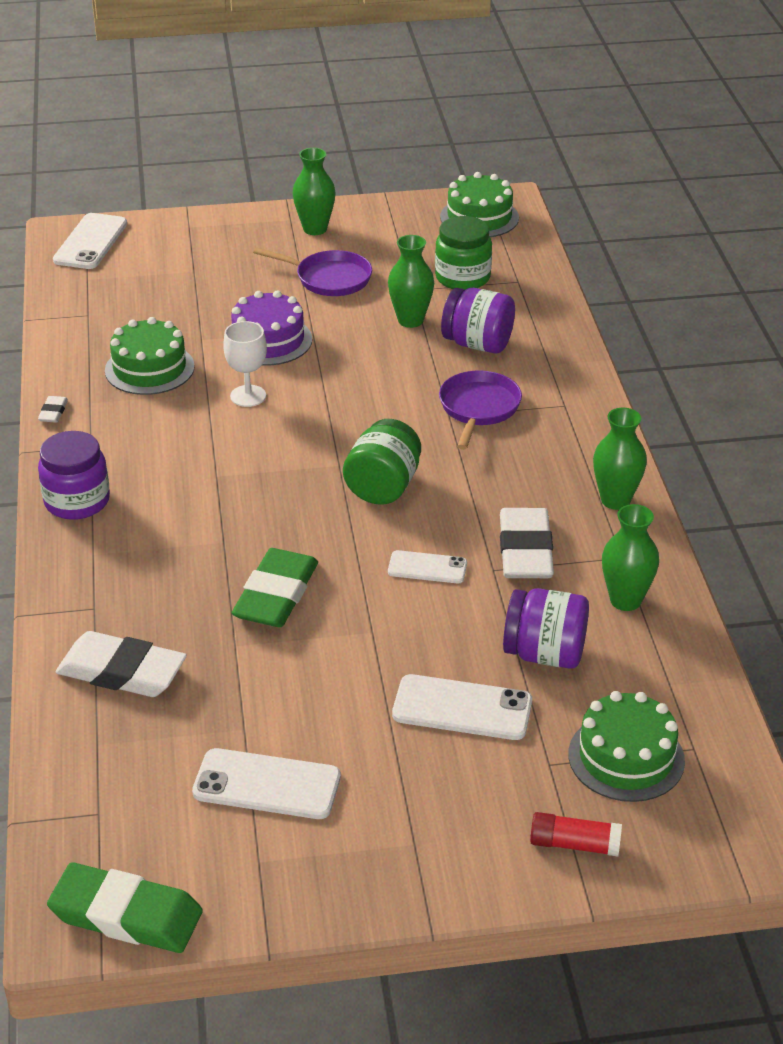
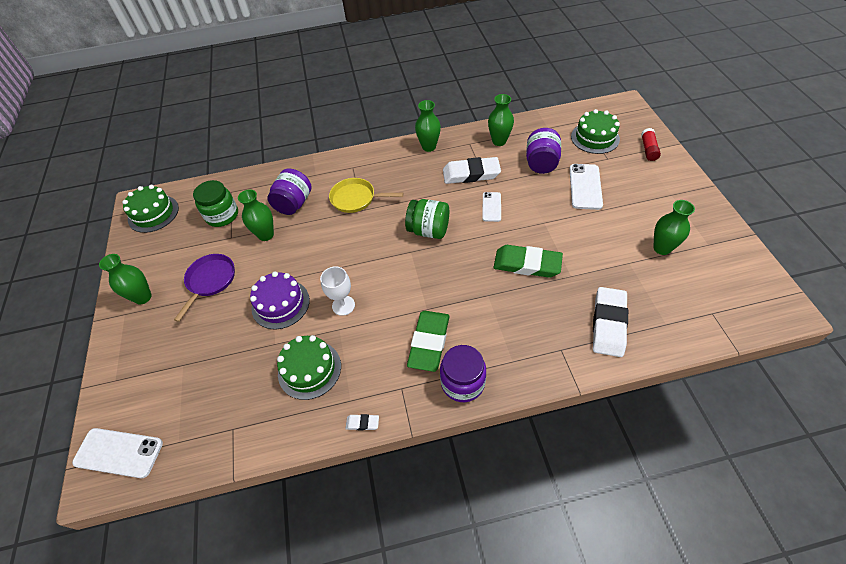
camera: 90 degrees left, 15 degrees up
(126, 914) = (766, 288): green eraser -> green eraser (429, 342)
(267, 785) = (662, 248): white phone -> green vase
(478, 408) = (356, 198): purple pan -> yellow pan

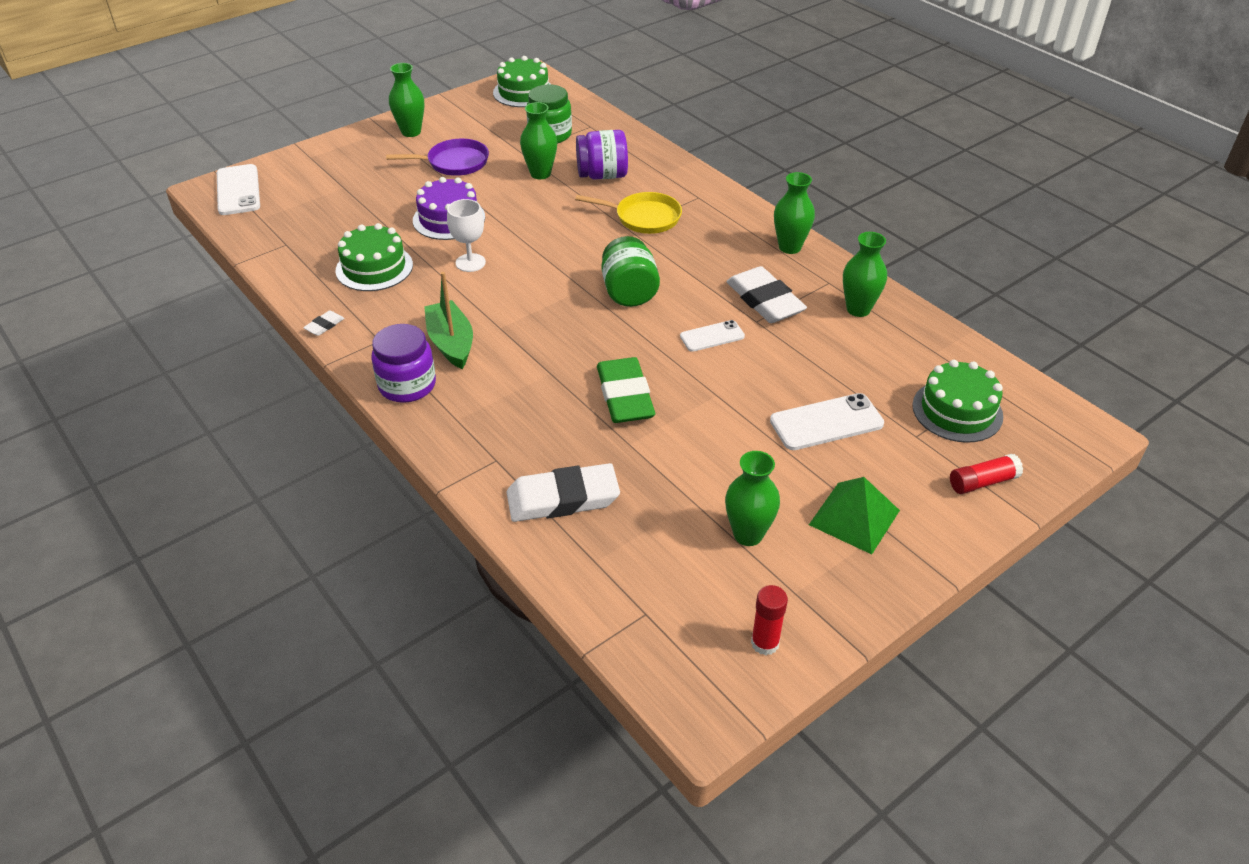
camera: 60 degrees right, 10 degrees down
(356, 198) = (644, 217): yellow pan -> yellow pan turned 120 degrees clockwise
(362, 423) = (324, 325): white eraser -> white eraser turned 60 degrees clockwise
(429, 342) = (451, 343): green eraser -> green boat
(541, 163) = (843, 364): purple jar -> none
(660, 202) = (854, 517): none -> green pyramid
(742, 269) = (765, 643): none -> red glue stick

